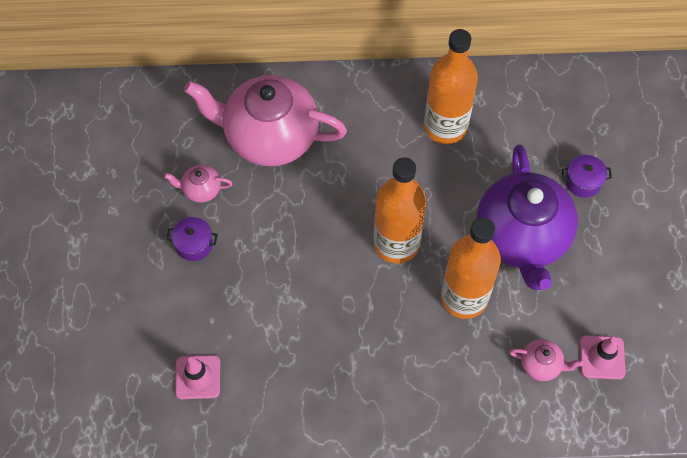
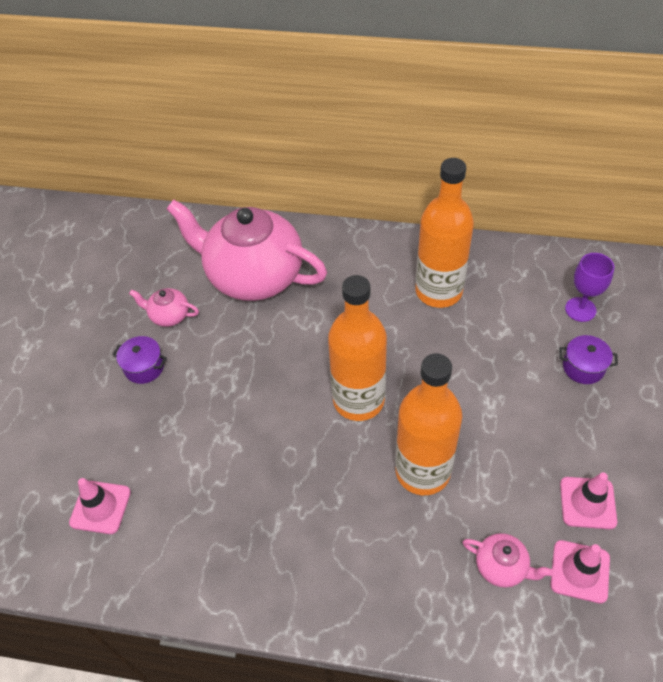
camera: 15 degrees right, 10 degrees down
(522, 237) = (503, 415): purple teapot -> none
(573, 126) = (580, 309): none -> purple goblet
(601, 301) = (587, 503): none -> pink traffic cone

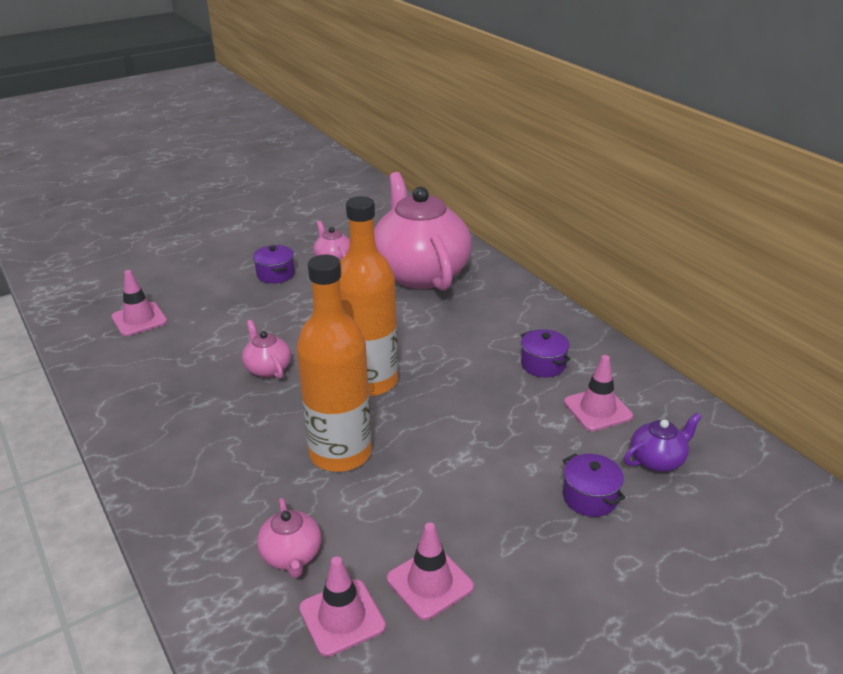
camera: 45 degrees right, 20 degrees down
(275, 454) = (267, 368): none -> pink teapot
(438, 291) = (543, 364): orange bottle -> purple pot
(510, 300) = (597, 409): none -> pink traffic cone
(580, 309) = (657, 460): purple goblet -> purple teapot

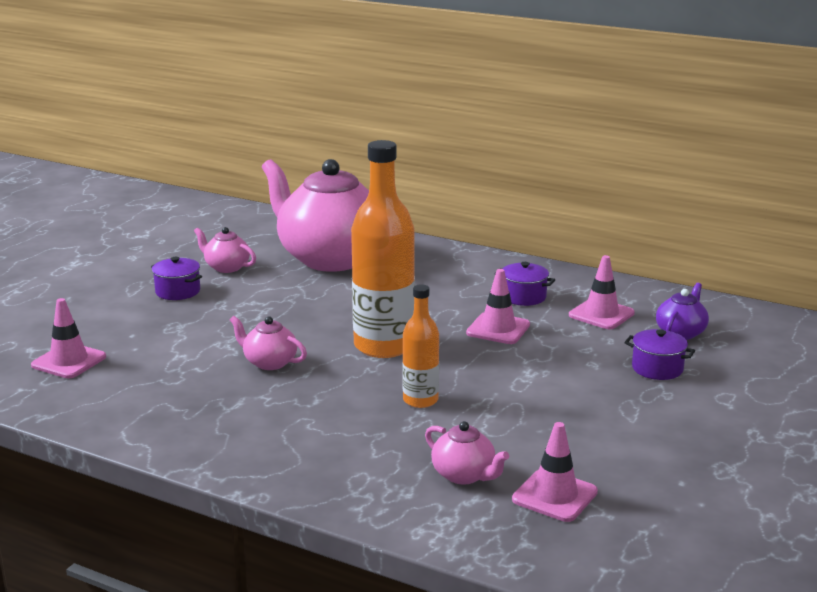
camera: 30 degrees left, 10 degrees down
(340, 453) = (420, 400): orange bottle -> orange bottle, size x0.54
(430, 583) = (597, 454): pink traffic cone -> pink traffic cone (498, 329)

